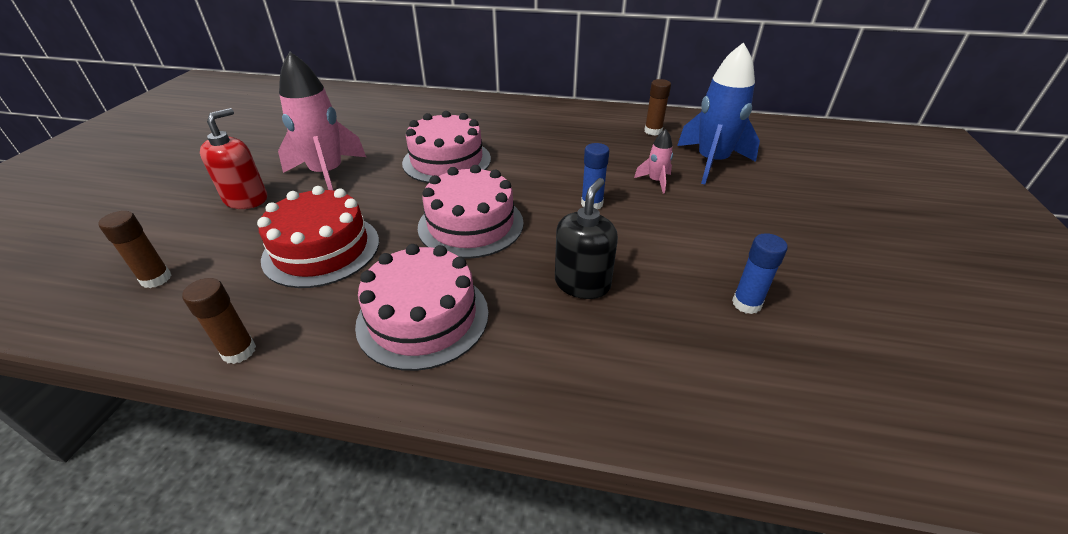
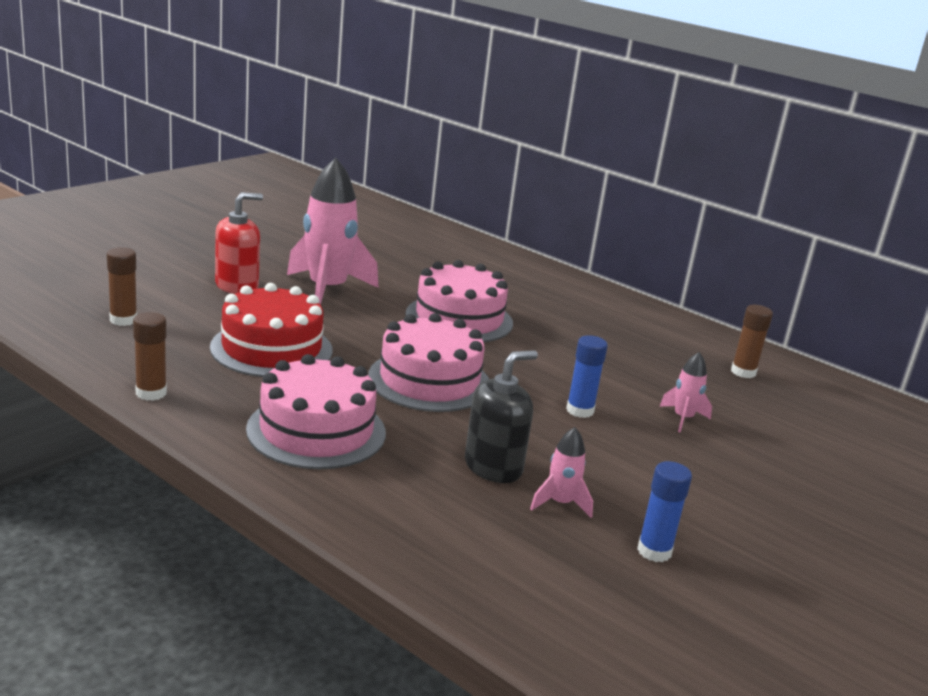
camera: 25 degrees right, 15 degrees down
(654, 293) = (560, 503): none -> pink rocket
(711, 162) = (782, 427): blue rocket -> none

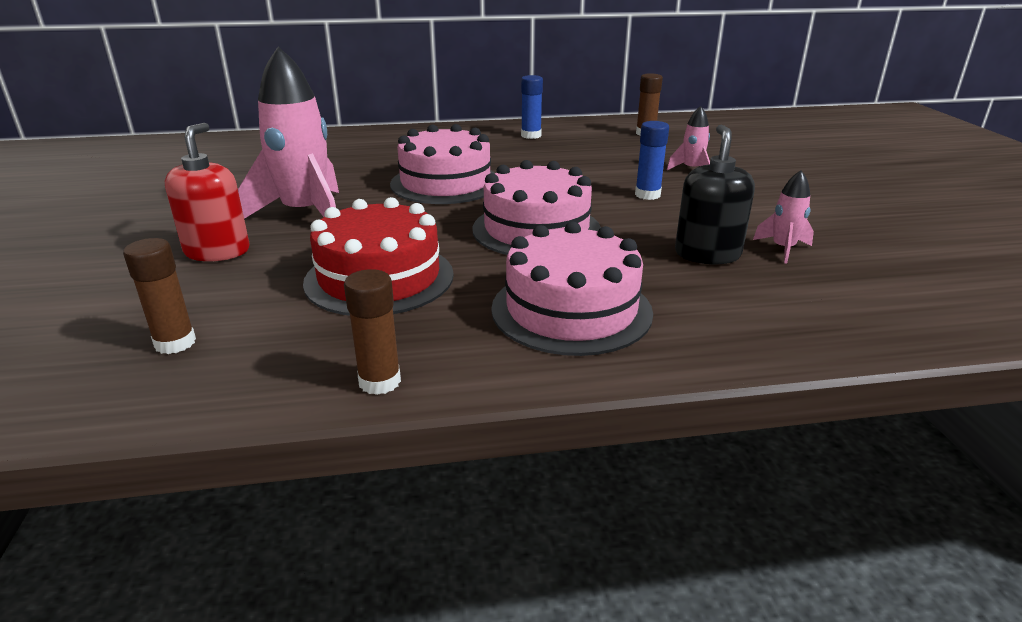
camera: 45 degrees left, 5 degrees up
(654, 551) = (871, 241): blue glue stick -> blue glue stick (531, 135)

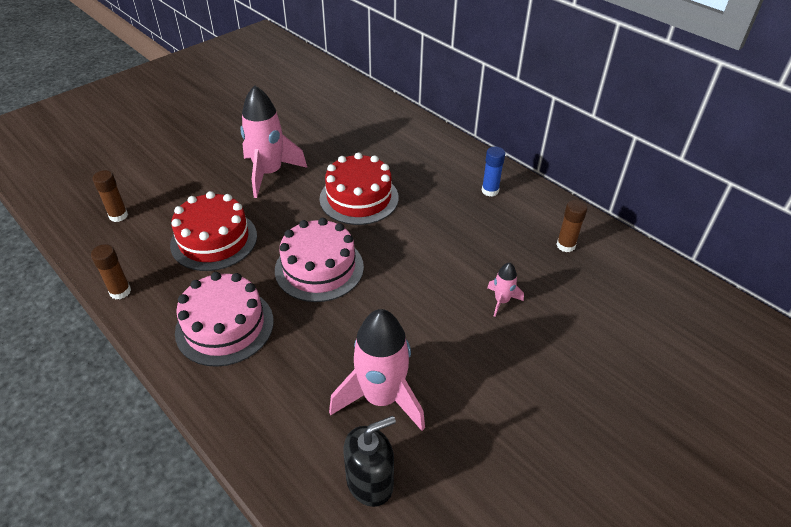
camera: 55 degrees right, 15 degrees up
(217, 251) = (205, 173): red soap dispenser -> none
(445, 183) = (359, 198): pink cake -> red cake
(647, 195) = (423, 296): blue glue stick -> none
(707, 254) = (342, 360): black soap dispenser -> black soap dispenser (370, 482)
(783, 249) = (381, 397): pink rocket -> pink rocket, size x2.15

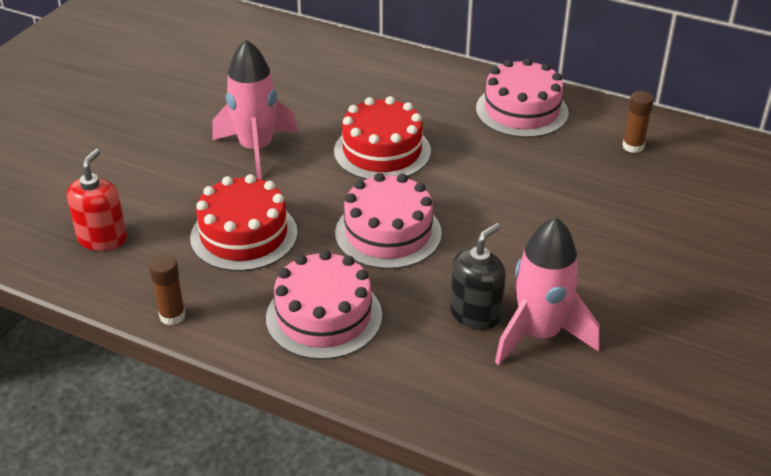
camera: 20 degrees left, 5 degrees down
(118, 216) = (102, 238): brown glue stick -> red soap dispenser
(370, 482) = (577, 408): black soap dispenser -> black soap dispenser (475, 314)
(490, 191) = (522, 110): blue glue stick -> pink cake
(502, 301) = (602, 215): pink rocket -> none

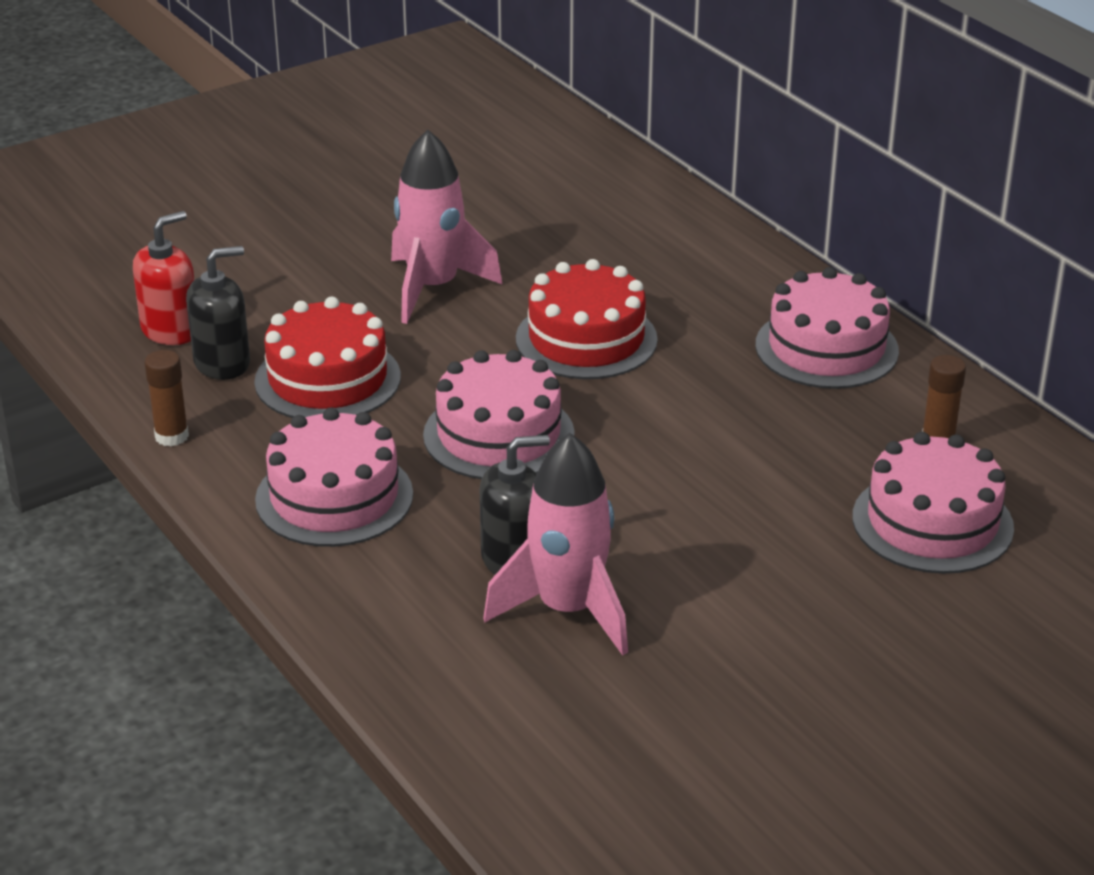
camera: 30 degrees right, 5 degrees down
(161, 249) = (222, 363): none -> black soap dispenser
(677, 196) = (932, 522): none -> pink cake

